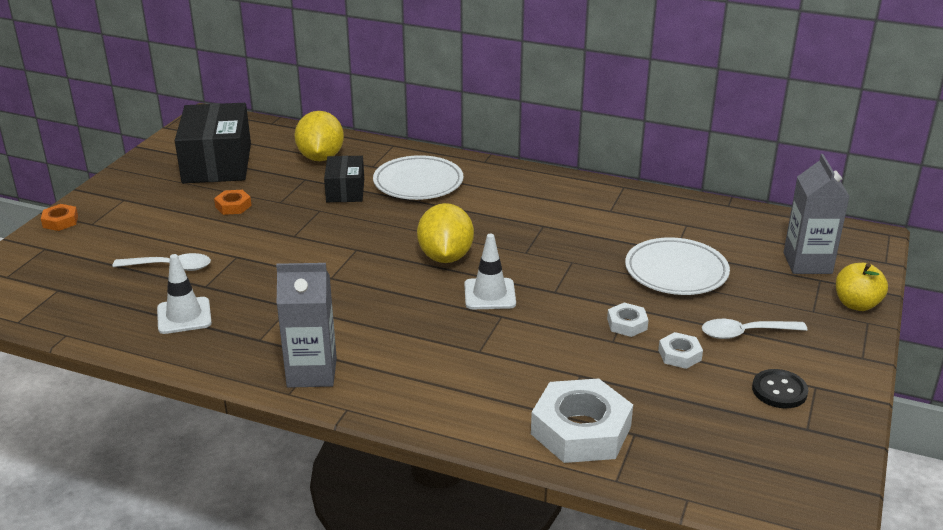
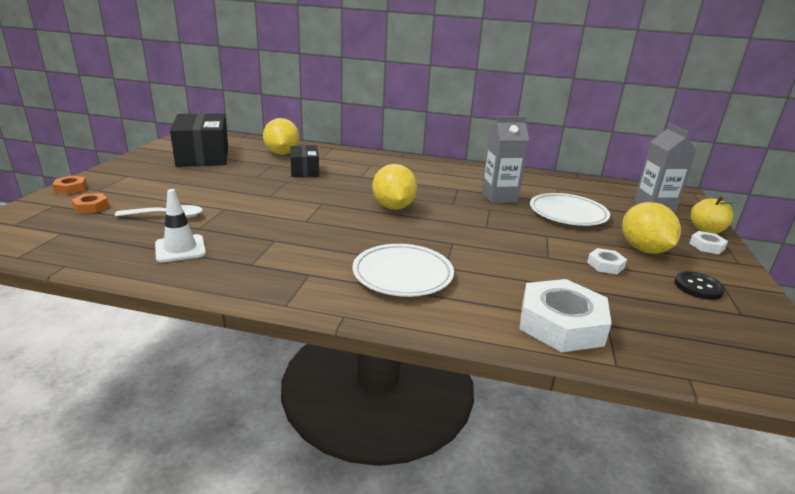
camera: 10 degrees left, 5 degrees down
(233, 206) = (218, 179): orange nut -> orange nut (91, 207)
(312, 372) = (304, 288): grey carton -> grey carton (499, 197)
(418, 183) = (357, 166): white plate -> white plate (402, 274)
(489, 294) = (437, 229): white traffic cone -> none
(627, 324) = (552, 246): white nut -> white nut (706, 246)
(745, 333) = (643, 249): white spoon -> yellow lemon

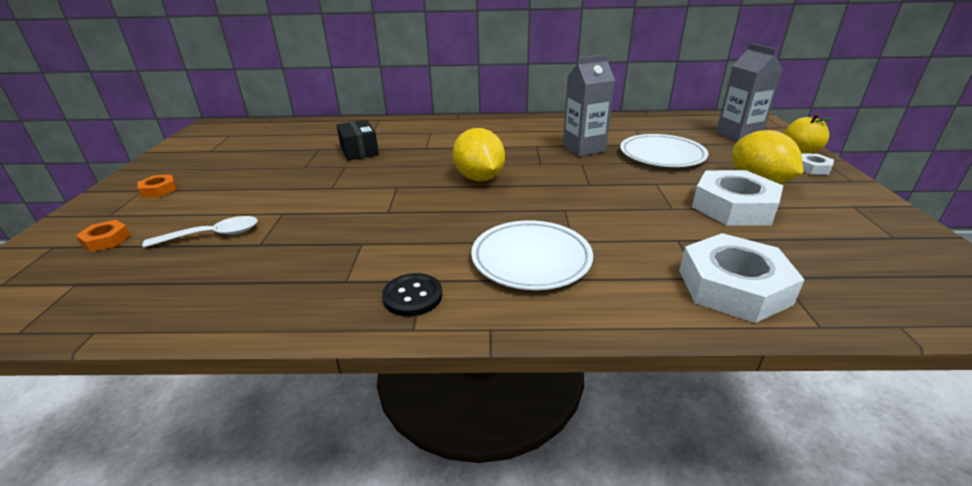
camera: 10 degrees left, 5 degrees up
(71, 188) = (70, 219): orange nut -> orange nut (159, 190)
(180, 249) = (246, 277): white traffic cone -> none
(203, 156) = (231, 151): black box -> none
(282, 153) = (324, 134): yellow lemon -> none
(605, 265) = (733, 207): white nut -> white nut, size x2.11
(698, 287) = (835, 215): black button -> black button (412, 296)

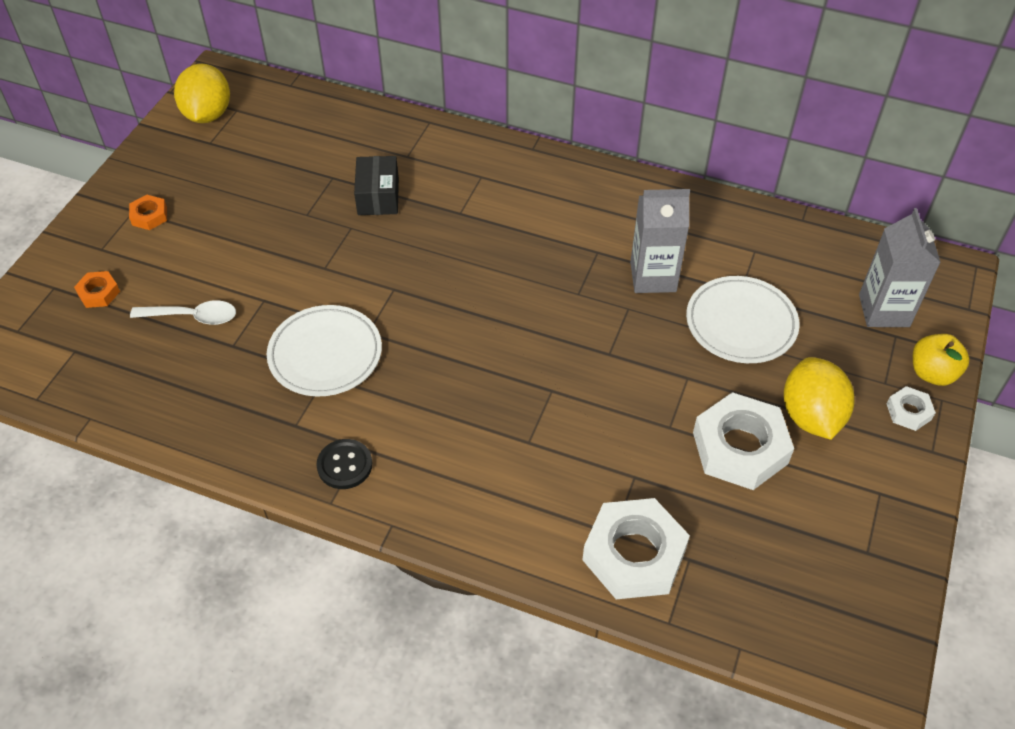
camera: 20 degrees right, 20 degrees up
(479, 178) = (491, 301): yellow lemon -> yellow lemon (208, 114)
(531, 259) = (472, 454): white plate -> white plate (325, 354)

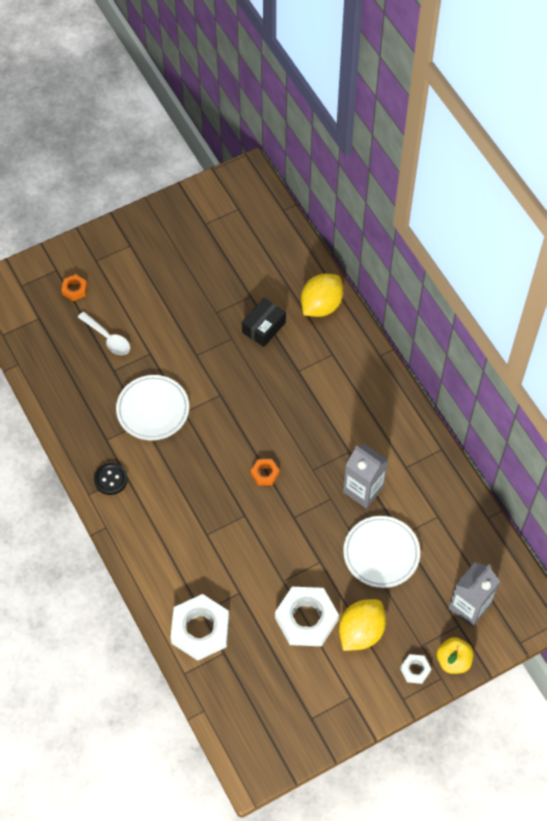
camera: 40 degrees right, 10 degrees up
(149, 216) = (135, 255): orange nut -> orange nut (265, 474)
(208, 114) = (219, 201): yellow lemon -> yellow lemon (321, 305)

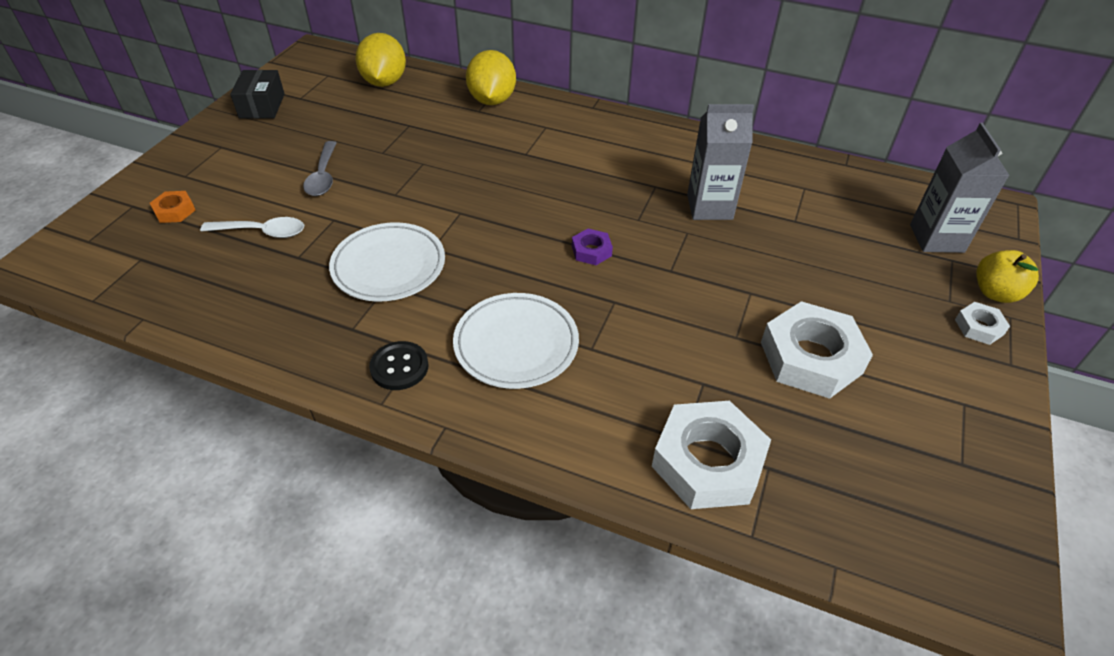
camera: 40 degrees left, 15 degrees down
(168, 312) = (323, 176): none -> grey spoon
(263, 327) = (450, 140): black box -> black box (262, 106)
(265, 474) = (591, 251): orange nut -> purple nut
(361, 632) = (880, 329): yellow lemon -> yellow lemon (384, 82)
(381, 553) = (798, 247): white plate -> white plate (516, 344)

